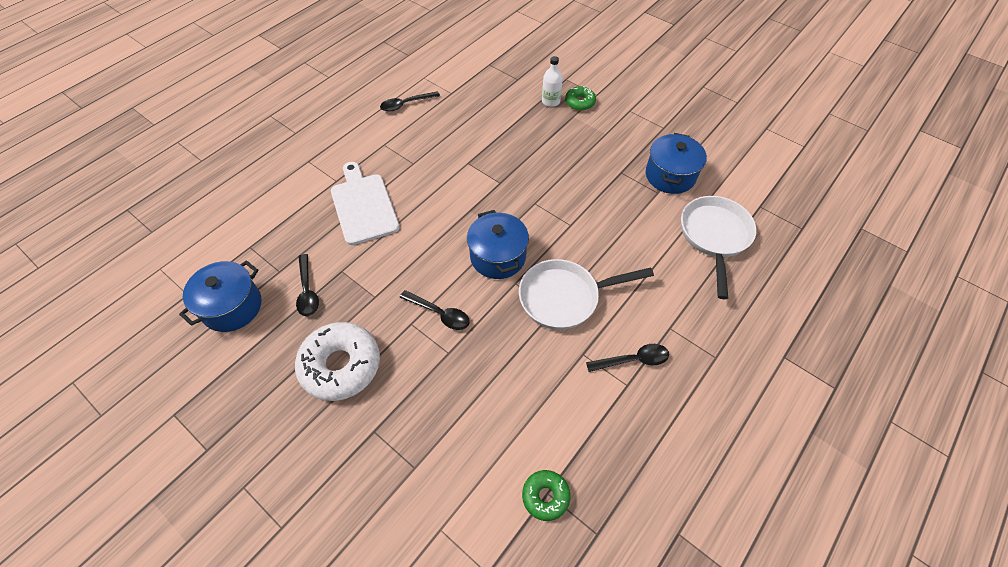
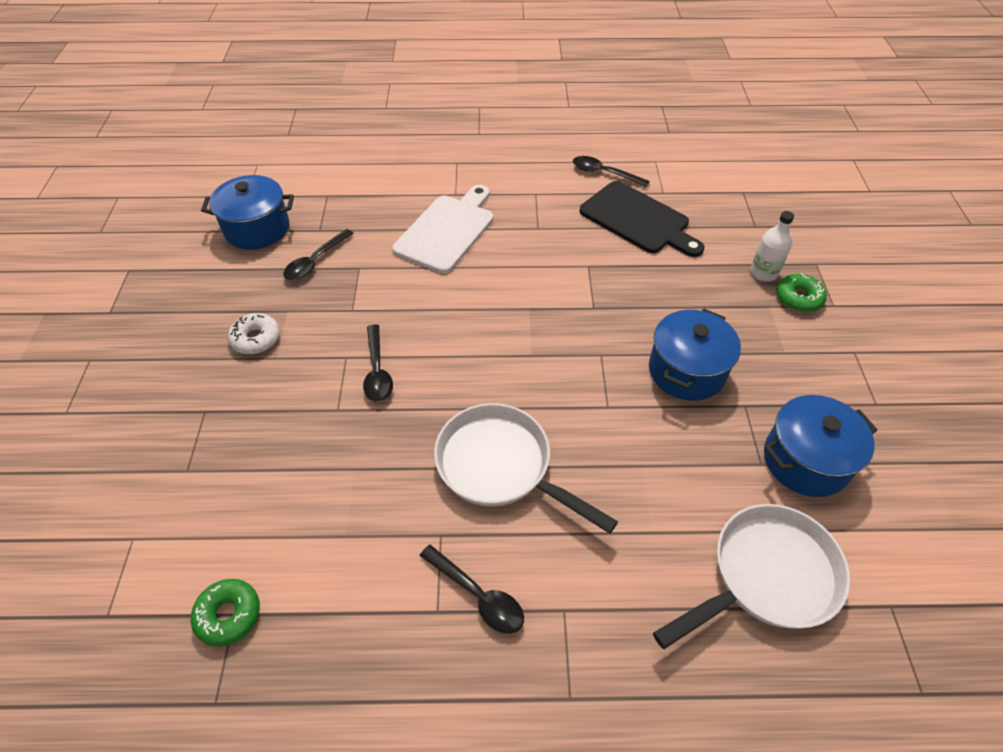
camera: 50 degrees right, 5 degrees down
(341, 366) = (256, 339): white donut -> white donut, size x0.52
(459, 118) = (638, 220): none -> black cutting board
(498, 257) = (494, 370): blue pot -> blue pot (686, 371)

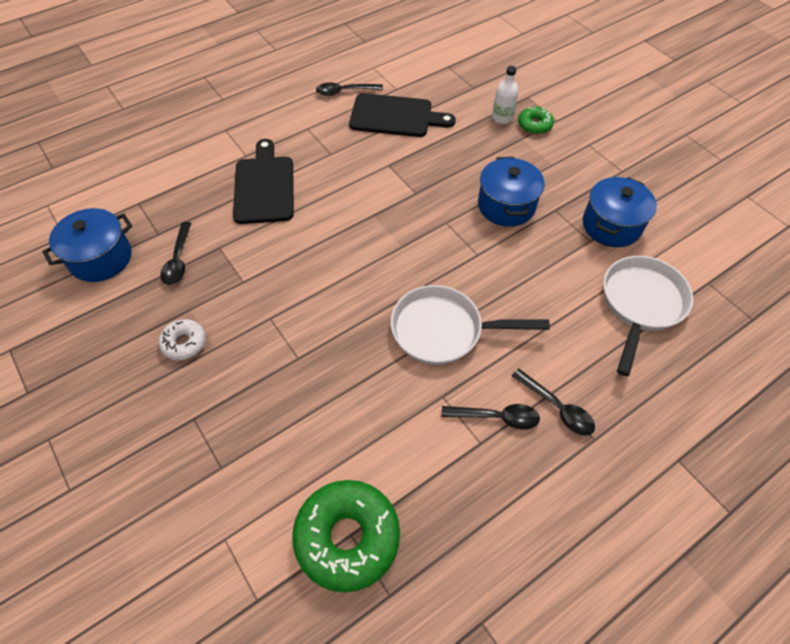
camera: 35 degrees left, 5 degrees up
(229, 615) = (347, 537): green donut -> green donut, size x1.93
(377, 371) = (303, 315): black spoon -> black spoon (557, 407)
(447, 230) = (264, 186): white cutting board -> black cutting board

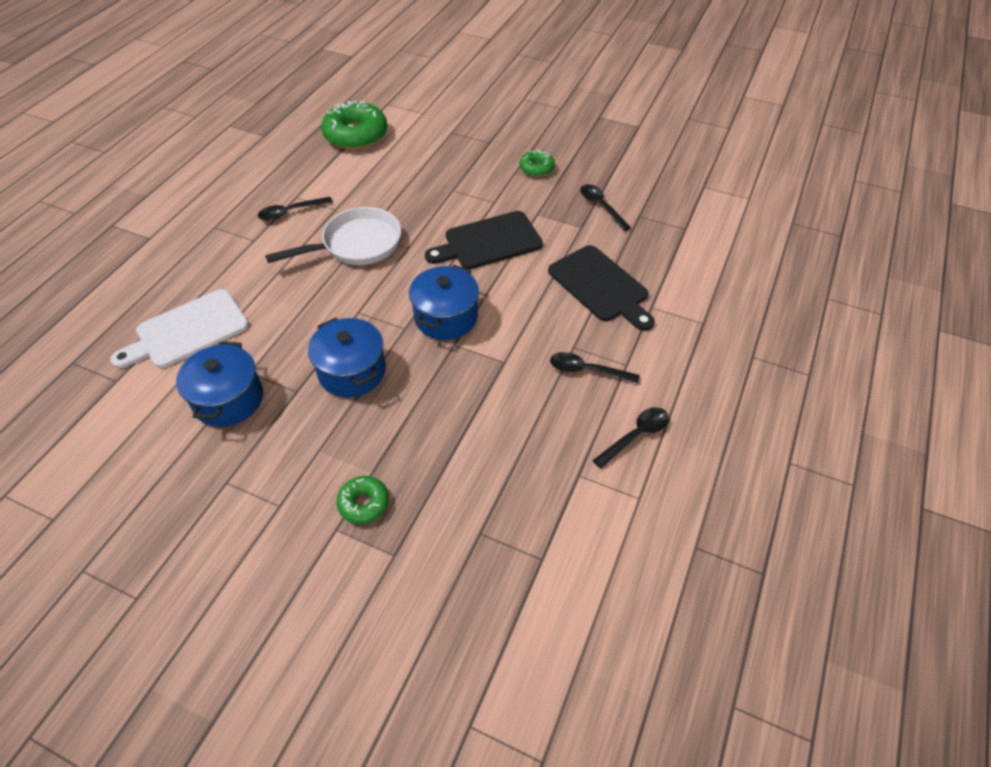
camera: 150 degrees right, 5 degrees down
(101, 258) = (656, 185): blue pot -> blue pot (446, 317)
(184, 343) = (536, 168): white donut -> green donut
(395, 116) = (545, 429): black cutting board -> black cutting board (488, 242)
(502, 118) = (412, 495): white bottle -> none
(557, 407) = (247, 233): black spoon -> black spoon (587, 370)
(640, 305) = (187, 331): white pan -> white cutting board

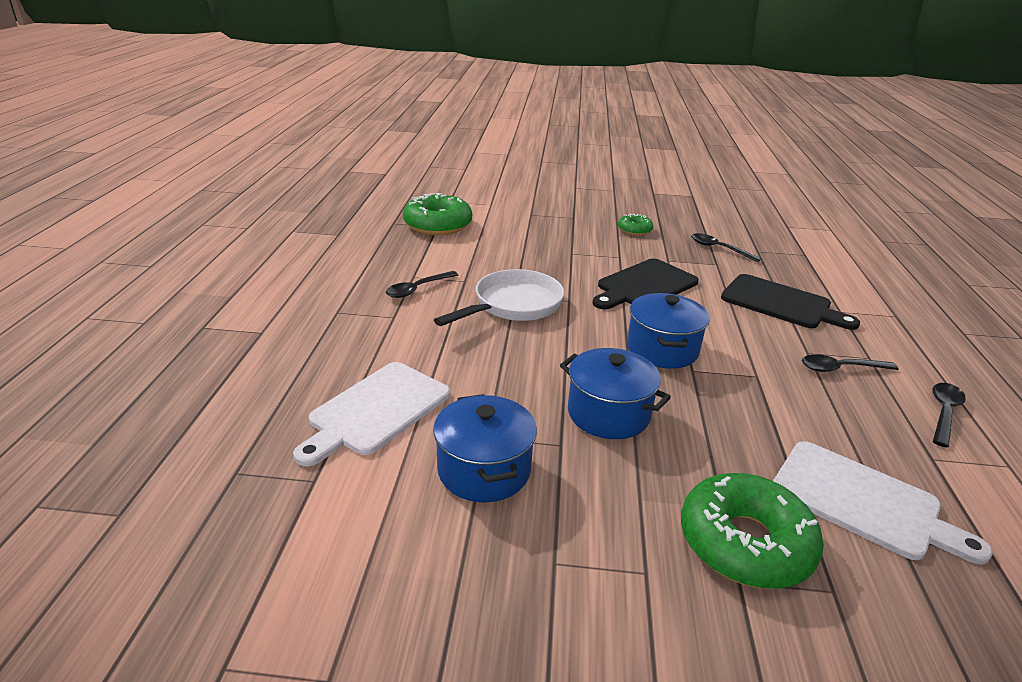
camera: 20 degrees left, 20 degrees down
(364, 503) = (745, 543): green donut -> green donut, size x1.93
(482, 496) = (863, 502): none -> white cutting board

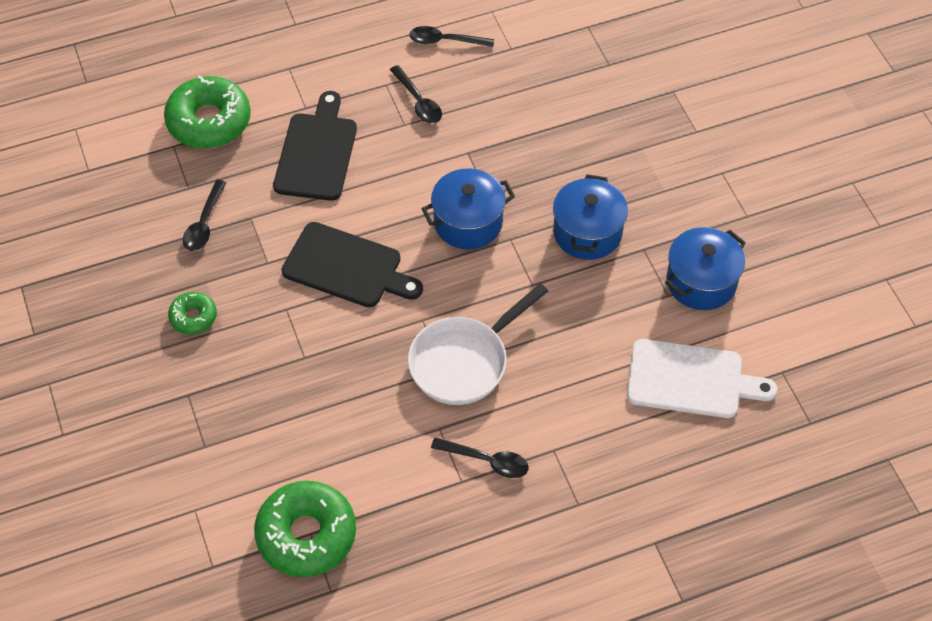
camera: 115 degrees left, 25 degrees up
(513, 305) = (464, 361): white pan -> white pan turned 60 degrees counterclockwise
(745, 543) = (665, 133): green donut -> green donut (209, 121)
(863, 502) = (585, 82): white cutting board -> none

